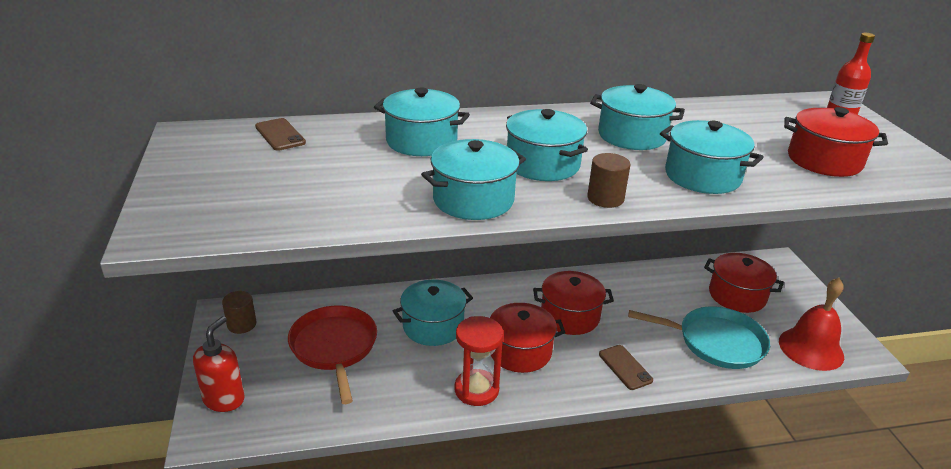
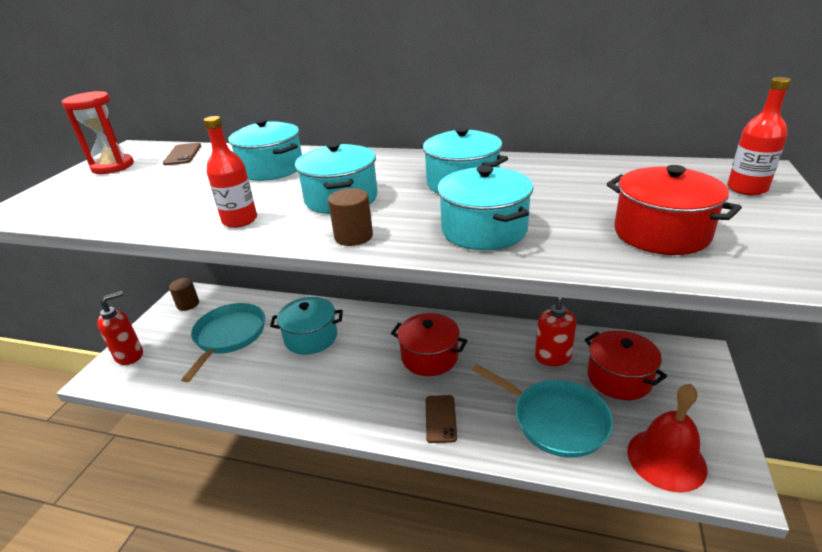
camera: 30 degrees right, 0 degrees up
(334, 347) = (229, 336): red pan -> turquoise pan
(473, 200) = (240, 220): turquoise pot -> red bottle
(476, 389) = (297, 400): red hourglass -> red hourglass (113, 166)
(520, 351) = (360, 377): red pot -> none
(674, 290) = (552, 357): none -> red soap dispenser

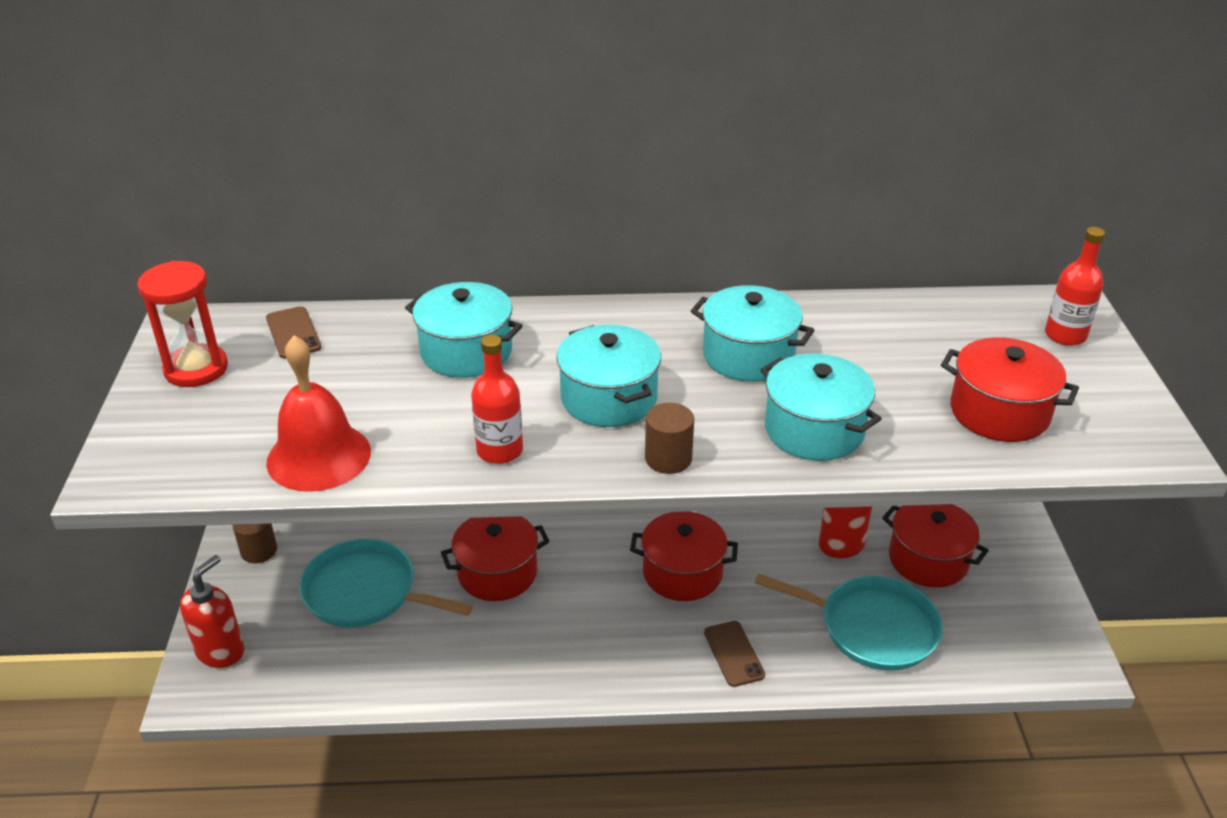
camera: 20 degrees left, 5 degrees up
(229, 336) = (366, 592): turquoise pan -> turquoise pan turned 60 degrees counterclockwise
(311, 337) = (497, 573): turquoise pot -> red pot
(666, 459) = (1004, 649): red bell -> red bell (319, 456)

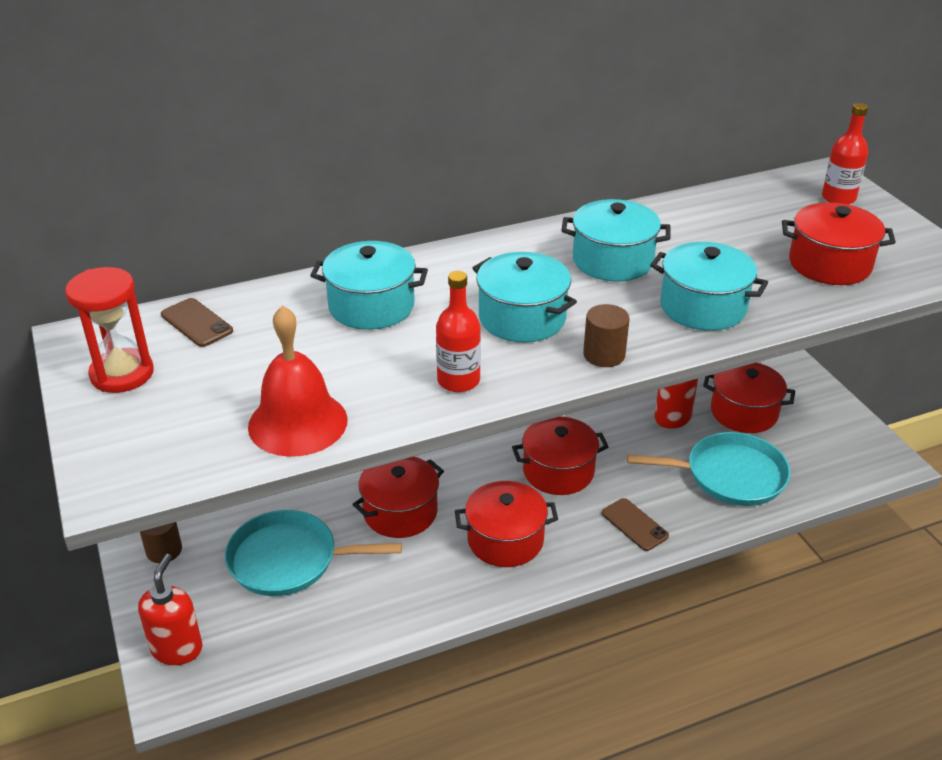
camera: 20 degrees left, 0 degrees up
(587, 631) = (505, 540): none -> red pot

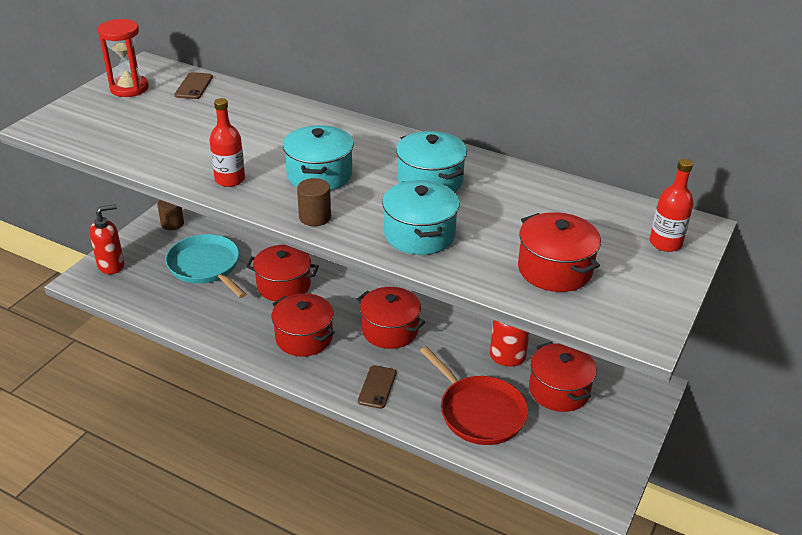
camera: 50 degrees right, 0 degrees up
(298, 423) = (139, 149): red bell -> none
(371, 306) = (270, 125): turquoise pot -> none
(729, 475) = (479, 412): turquoise pan -> red pan

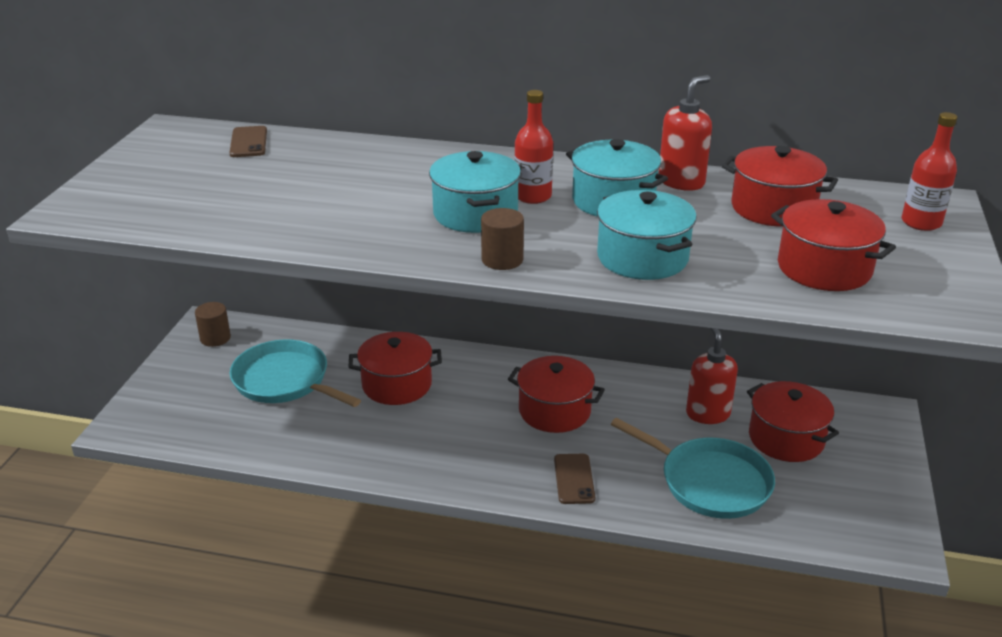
camera: 15 degrees left, 5 degrees down
(111, 265) = (155, 402): red soap dispenser -> red soap dispenser (681, 182)
(129, 88) = (163, 155): red hourglass -> none
(230, 179) = (365, 235): red bottle -> red bottle (533, 196)
(304, 337) = (453, 440): red pot -> red pot (773, 208)
(479, 412) = (709, 482): red pan -> turquoise pan

